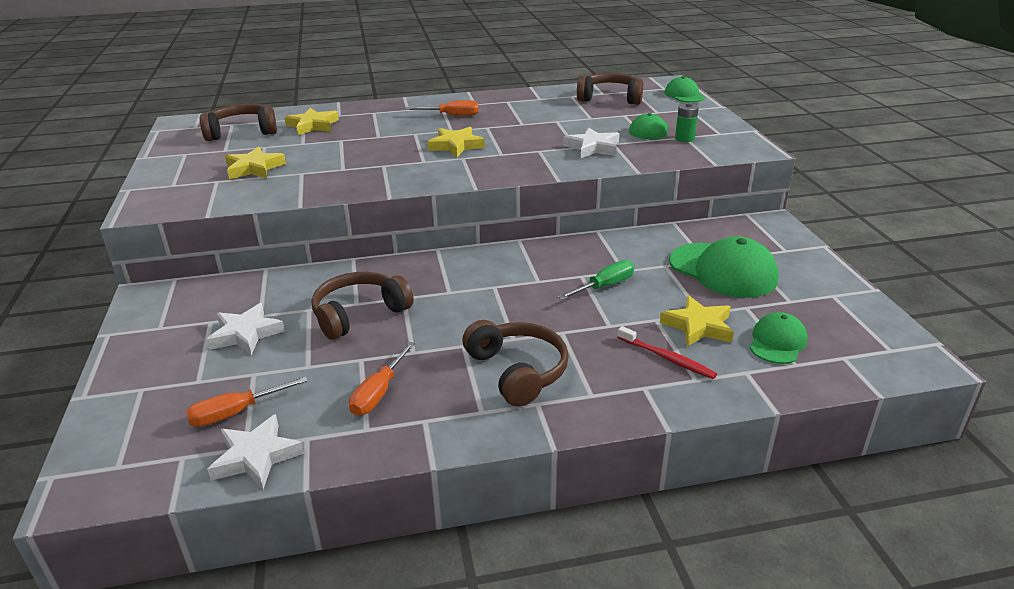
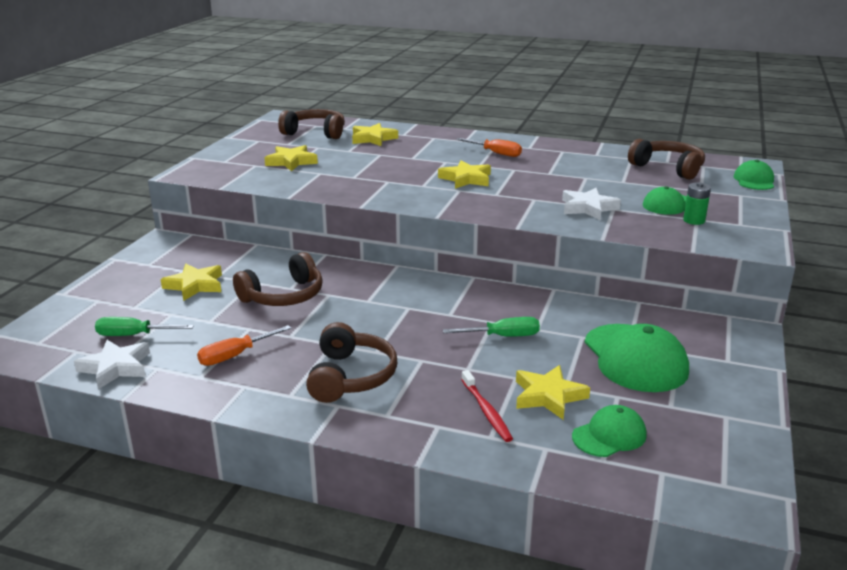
camera: 30 degrees right, 5 degrees down
(236, 413) = (134, 335): orange screwdriver -> green screwdriver
(245, 334) = (195, 285): white star -> yellow star
(359, 314) = (284, 296): brown headphones -> brown headphones turned 150 degrees clockwise

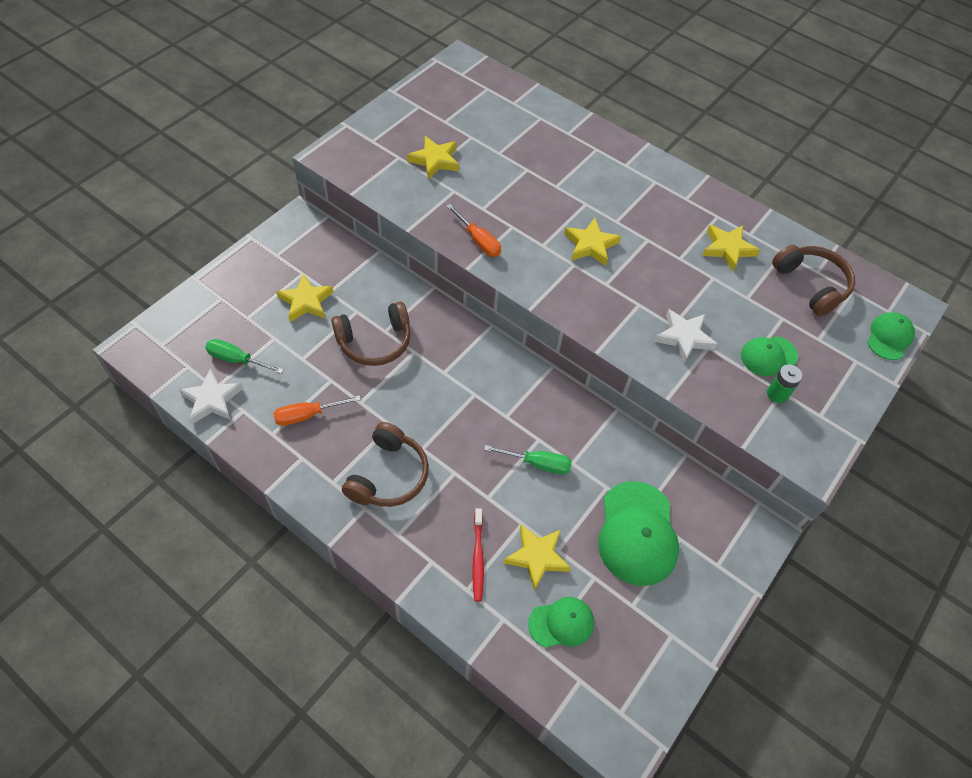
camera: 15 degrees right, 30 degrees up
(315, 133) = (480, 105): brown headphones -> none
(373, 138) = (533, 134): yellow star -> yellow star (727, 249)
(495, 153) = (645, 201): orange screwdriver -> orange screwdriver (478, 241)

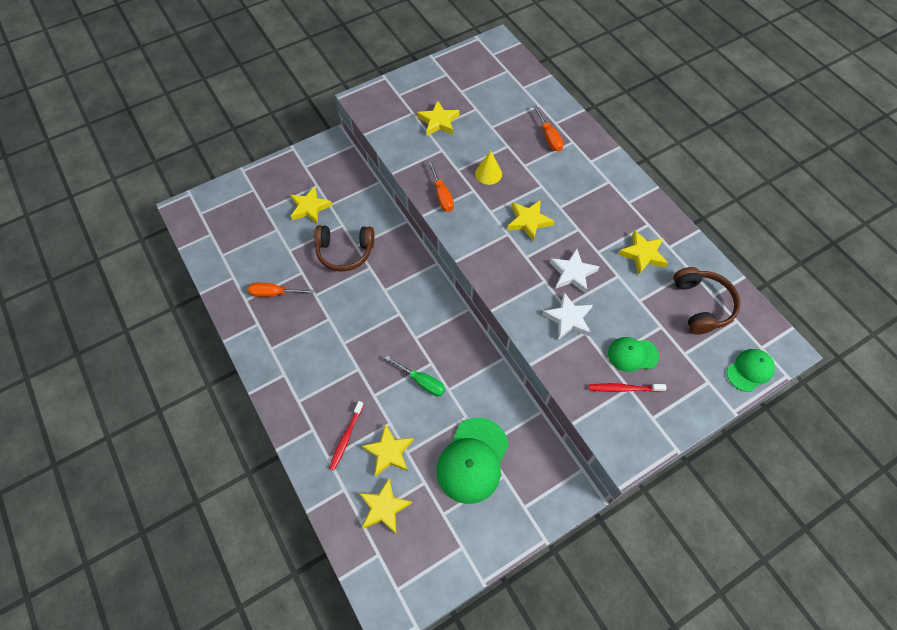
camera: 25 degrees right, 5 degrees up
(212, 400) = (216, 263): white star -> white star (572, 273)
(237, 360) = (245, 238): green screwdriver -> none
(389, 475) = (311, 355): brown headphones -> none
(520, 204) = (488, 173): none -> yellow cone
(561, 623) = (384, 507): green cap -> yellow star
(568, 150) = (549, 137): none -> orange screwdriver
(777, 394) = (623, 388): green battery -> red toothbrush

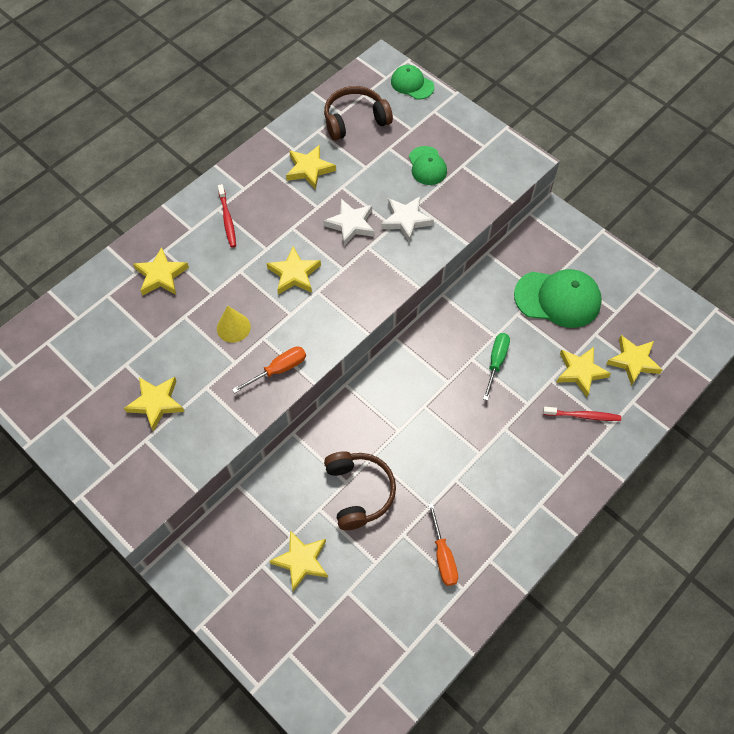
camera: 105 degrees left, 0 degrees up
(549, 137) = (161, 275): orange screwdriver -> yellow star
(623, 388) = (464, 169): red toothbrush -> red toothbrush (227, 219)

